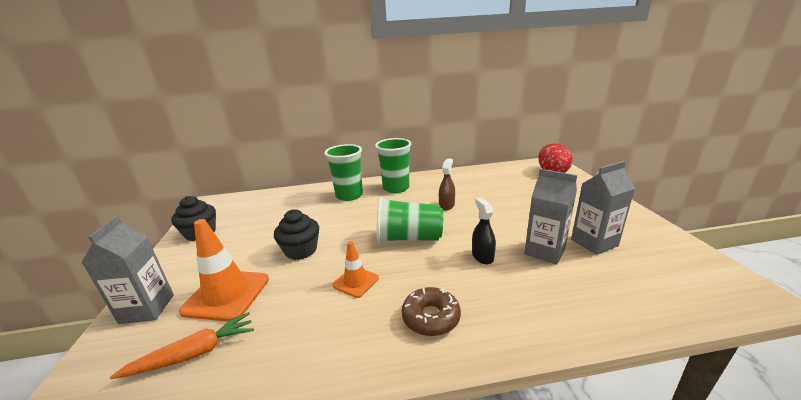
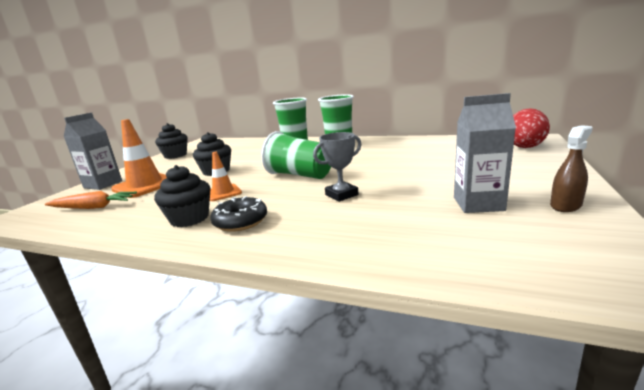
camera: 30 degrees right, 5 degrees down
(366, 330) = (189, 218): none -> black cupcake
(431, 317) = (240, 221): brown donut -> black donut
(446, 205) = (365, 159): brown spray bottle -> brown spray bottle (565, 205)
(482, 256) = (341, 195): black spray bottle -> grey trophy
(544, 251) = (408, 201): grey carton -> none

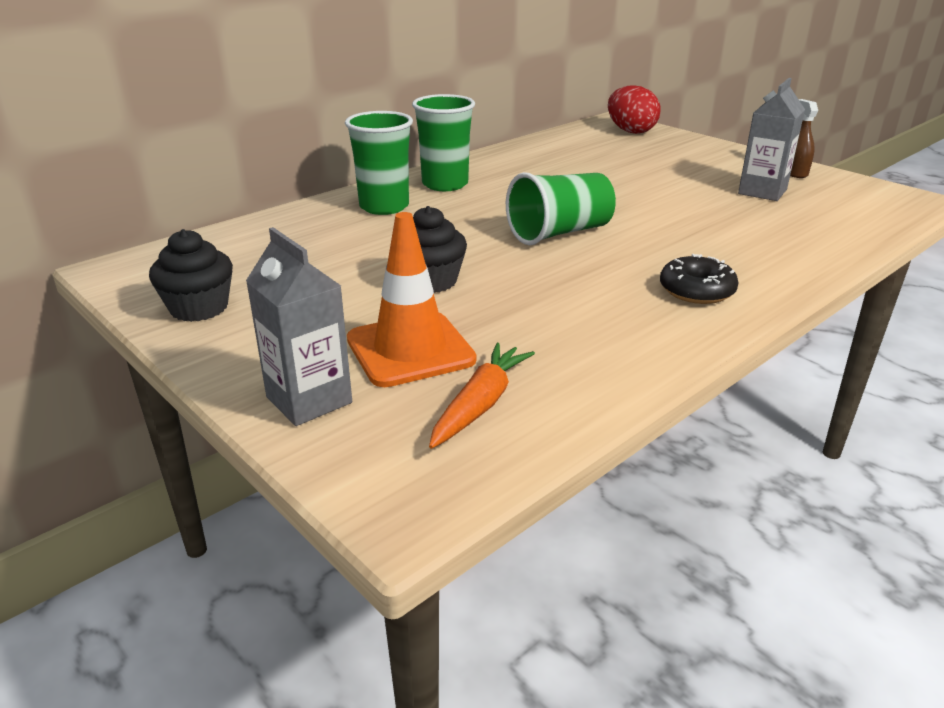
camera: 65 degrees left, 10 degrees up
(189, 218) = (649, 320): black cupcake -> none
(223, 193) = (565, 288): orange traffic cone -> none
(341, 195) = (671, 229): grey trophy -> none

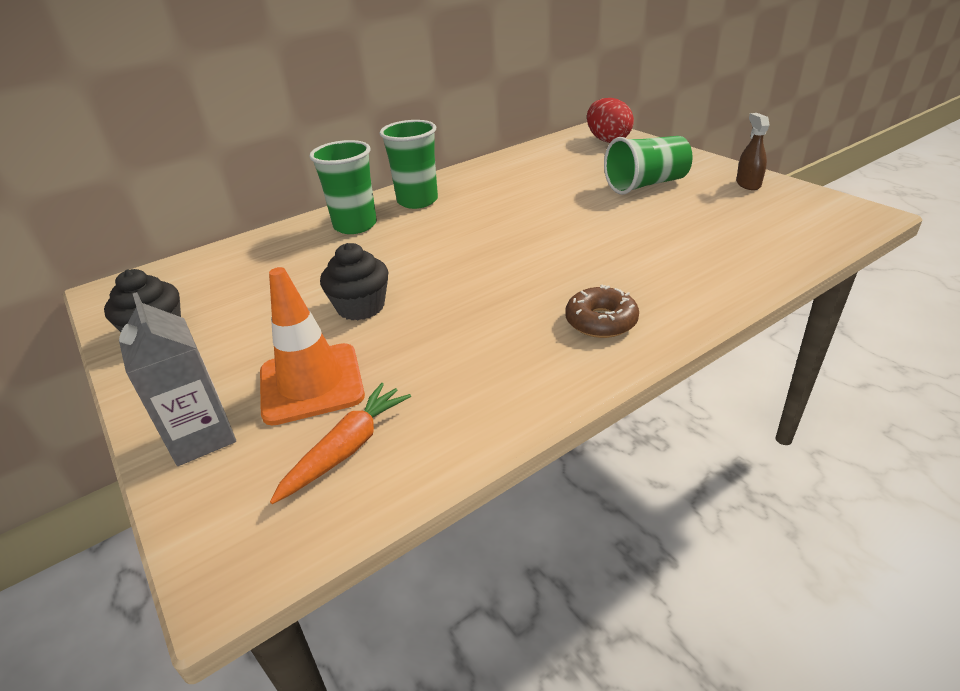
camera: 10 degrees right, 5 degrees up
(559, 233) = (498, 254): green cup -> green cup (646, 185)
(696, 290) = (601, 321): black donut -> brown donut
(762, 192) = (708, 206): grey carton -> none

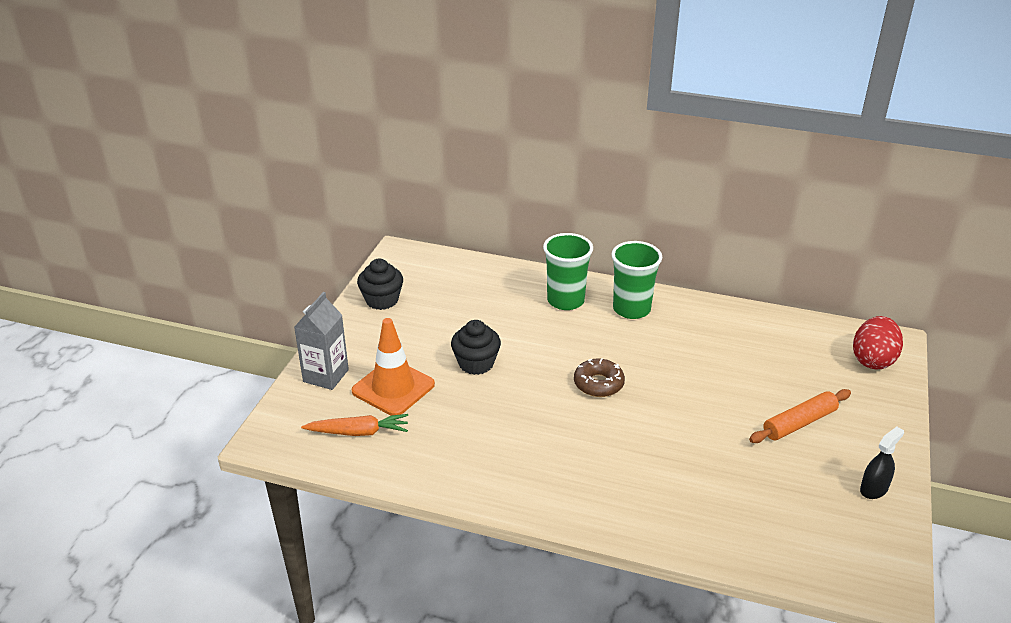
camera: 50 degrees right, 0 degrees up
(601, 321) = (559, 480): brown donut -> brown donut (598, 384)
(646, 185) = (799, 423): green cup -> orange rolling pin
(748, 184) = (874, 489): brown spray bottle -> black spray bottle

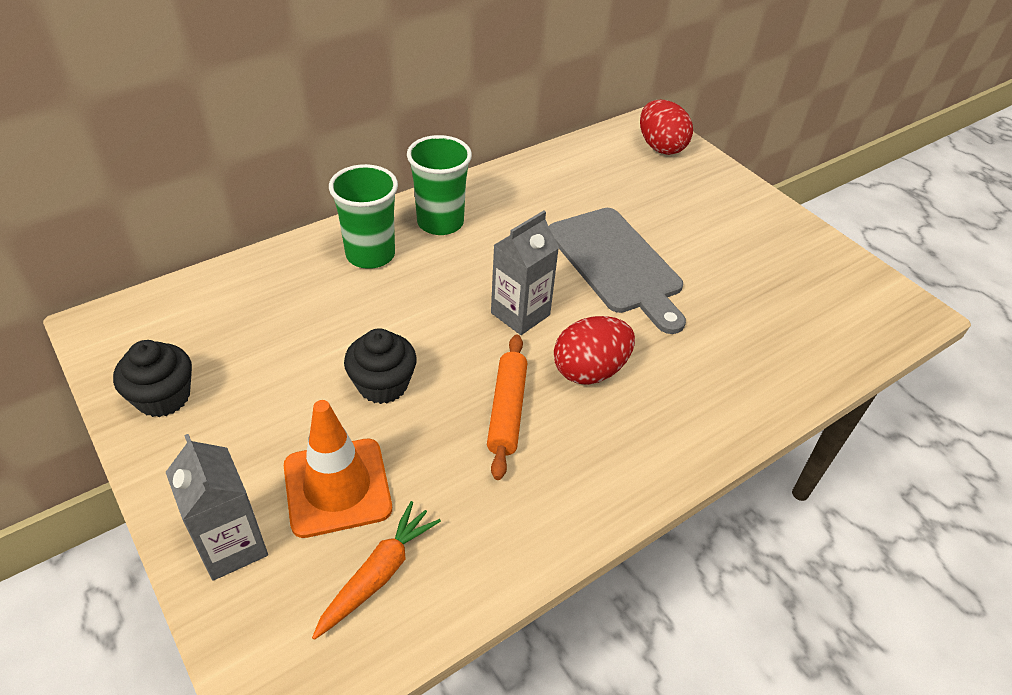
camera: 55 degrees left, 10 degrees up
(590, 437) = (590, 370): none -> red egg
(598, 384) = (520, 314): brown donut -> grey carton
(705, 401) = (617, 264): none -> grey cutting board
(799, 423) = (696, 231): orange rolling pin -> orange rolling pin (507, 410)
(874, 489) = (804, 246): black spray bottle -> none

